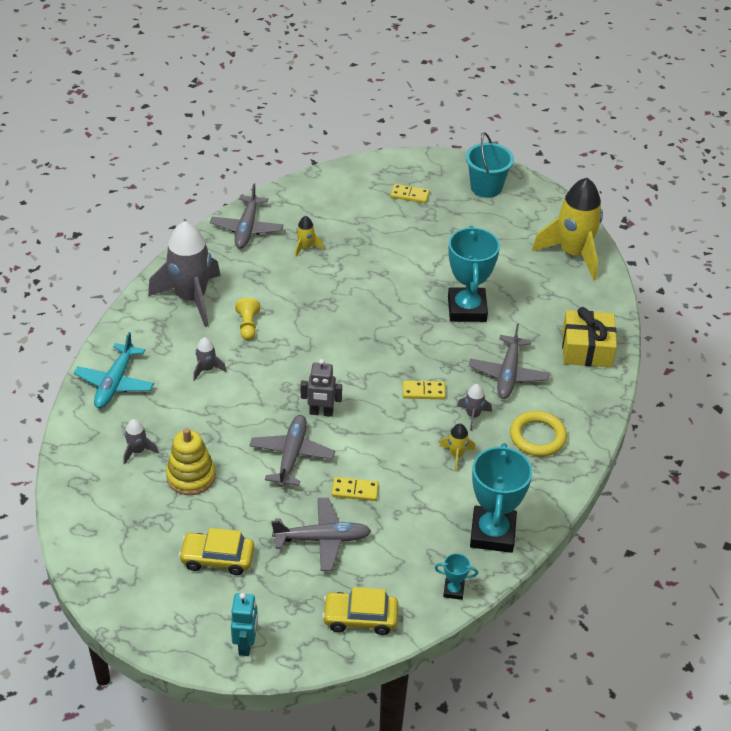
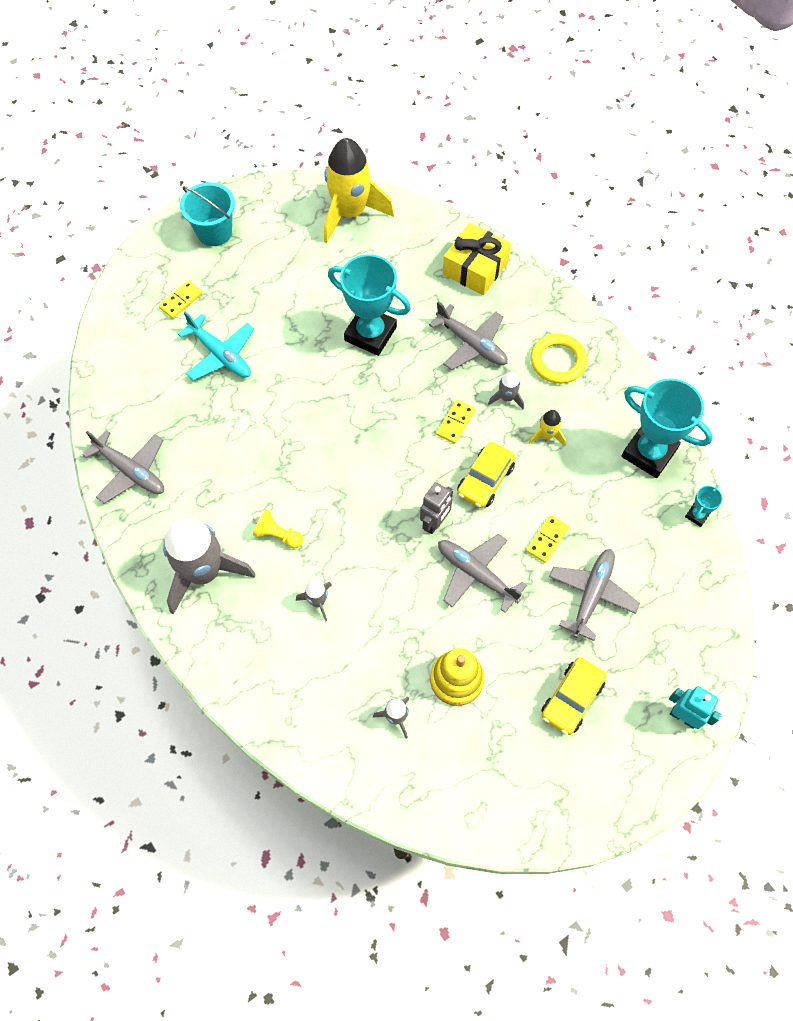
camera: 60 degrees left, 20 degrees up
(115, 383) = (286, 701): turquoise plane -> turquoise plane (220, 355)
(305, 247) = (196, 429): yellow rocket -> none
(360, 618) = (694, 605): yellow car -> yellow car (485, 480)

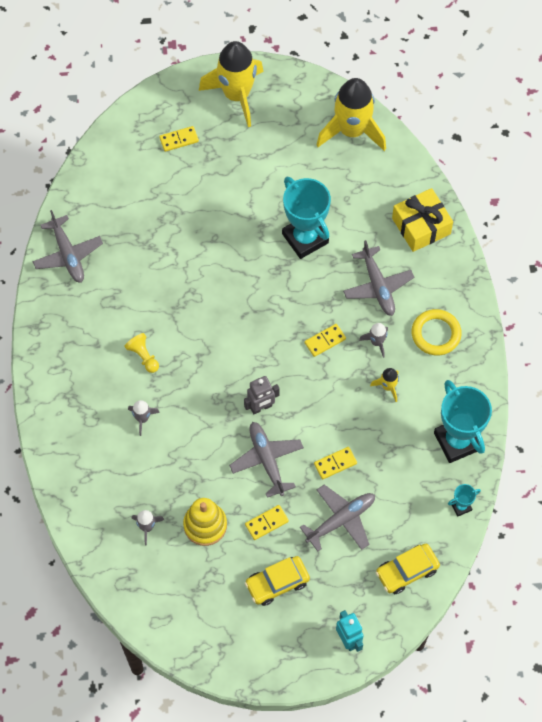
camera: 30 degrees right, 0 degrees up
(204, 572) = (76, 355): grey rocket -> none
(214, 232) = (236, 95): turquoise bucket -> yellow rocket
(220, 355) = (183, 198): turquoise plane -> none
(485, 480) = (319, 395): yellow car -> yellow car (407, 571)
(519, 640) = (266, 523): none -> yellow domino

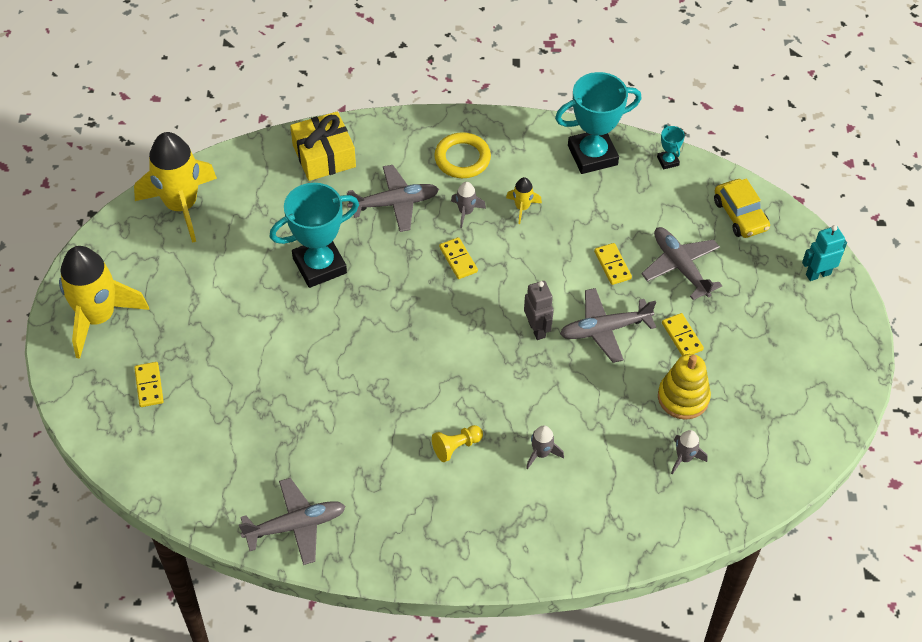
camera: 85 degrees left, 10 degrees down
(277, 583) = (754, 333): yellow car -> none

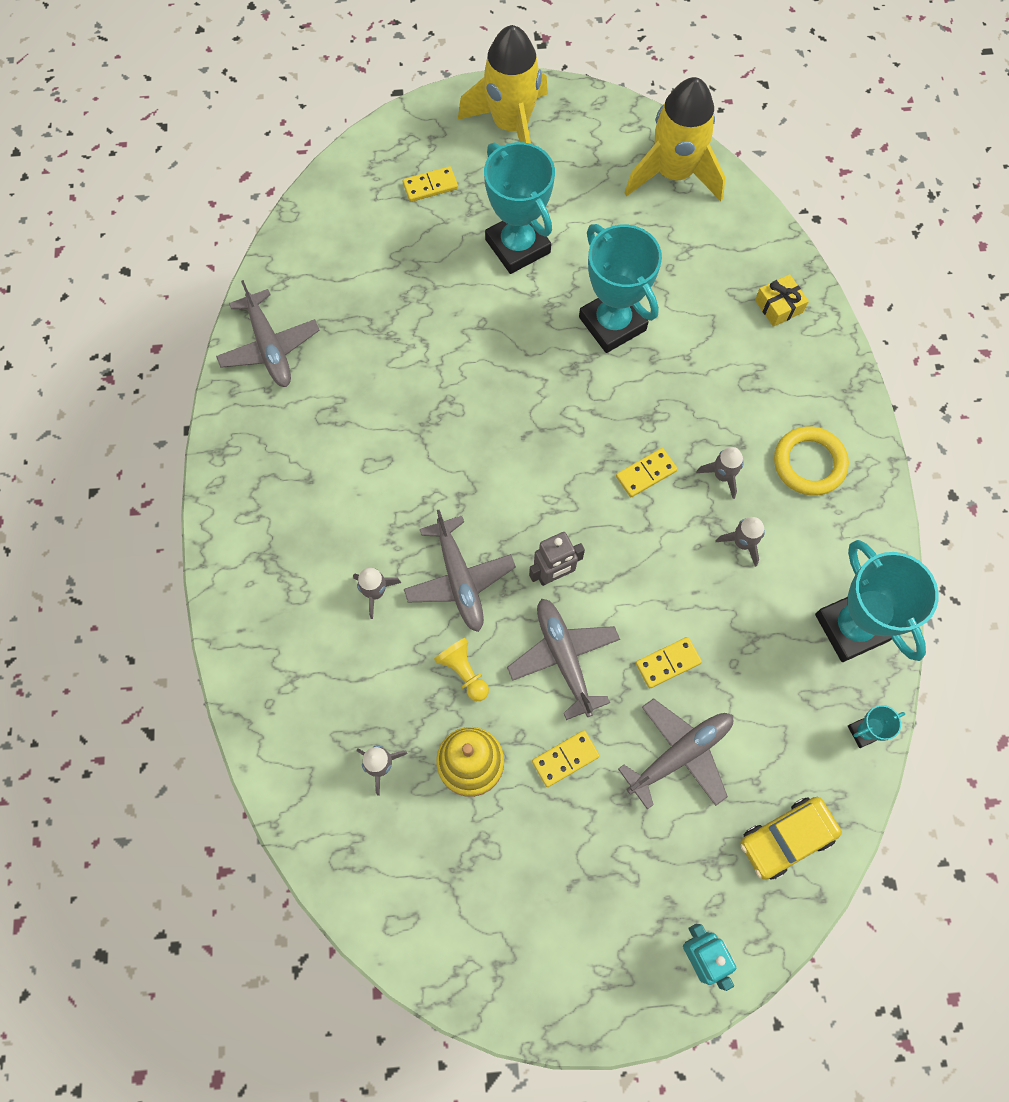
camera: 85 degrees right, 15 degrees up
(229, 324) = (518, 246): none -> turquoise trophy
(324, 156) = (778, 306): yellow gift -> yellow gift, size x0.56
(394, 203) = (720, 392): grey plane -> grey plane (459, 579)
(456, 447) = (377, 497): yellow pawn -> yellow pawn (463, 672)
(522, 208) = (742, 543): yellow rocket -> grey rocket

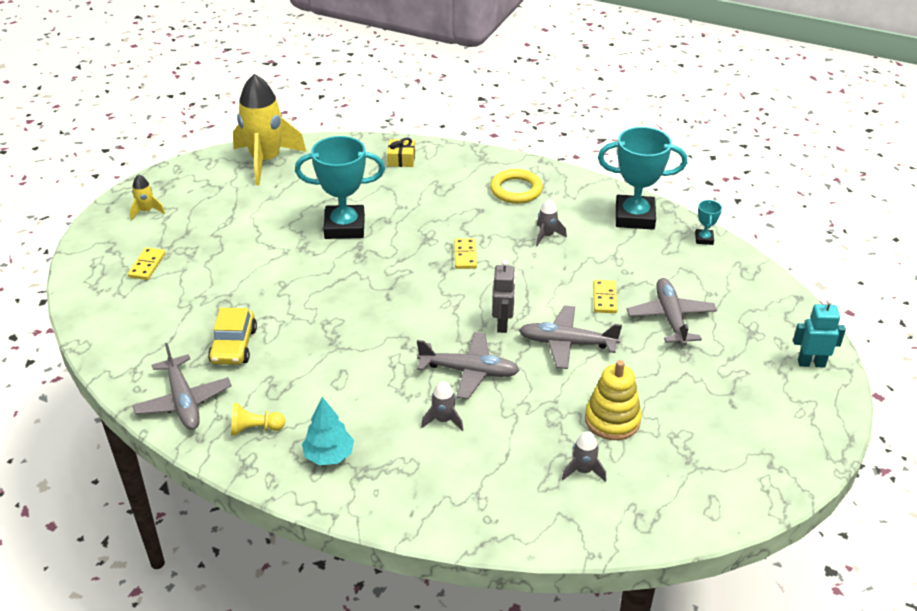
camera: 60 degrees left, 30 degrees down
(269, 347) = (183, 401): grey plane -> grey plane turned 60 degrees clockwise
(271, 515) = (329, 455): none -> turquoise tree
(463, 672) = (541, 397): yellow pawn -> yellow pawn (255, 429)
(511, 126) = (146, 211): yellow rocket -> yellow rocket, size x0.43
(518, 246) = (242, 244): turquoise trophy -> none
(565, 759) = (640, 371): yellow domino -> none
(722, 475) = (494, 225): grey rocket -> none
(786, 839) = (753, 296): yellow car -> yellow car (234, 346)

